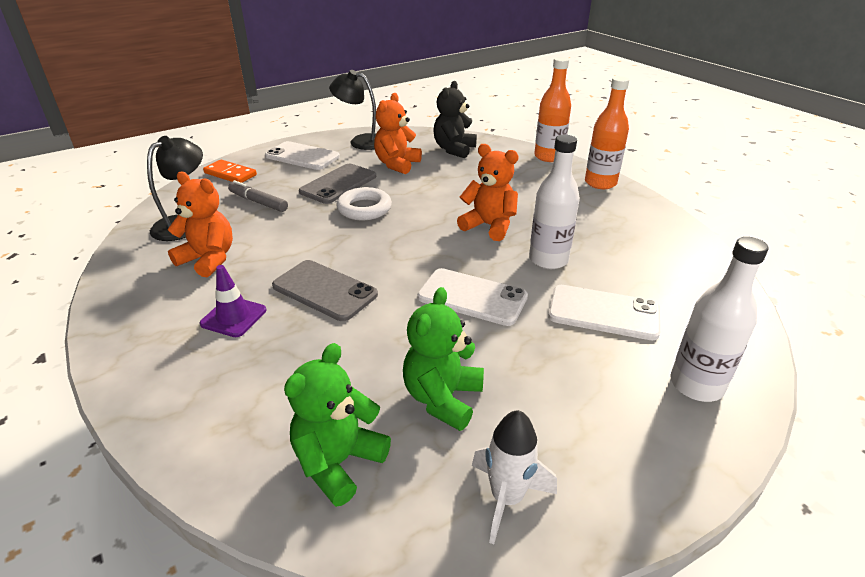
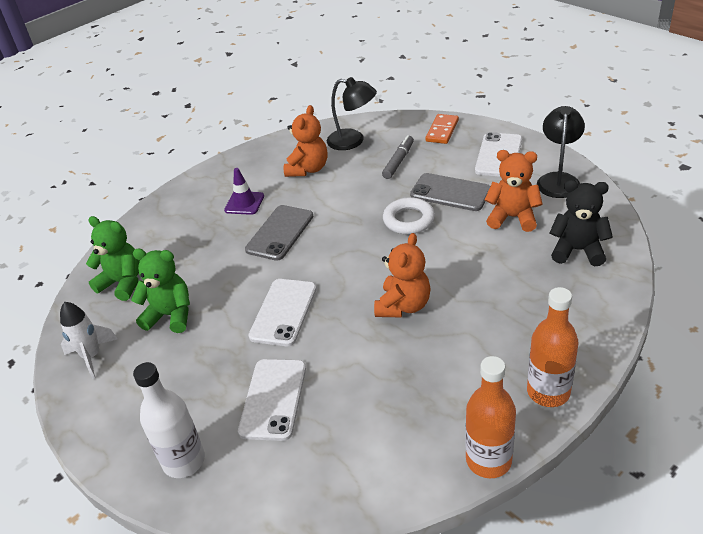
camera: 85 degrees right, 5 degrees up
(548, 157) = (605, 336): orange bottle -> orange bottle (488, 460)
(548, 260) = (351, 355): white bottle -> none

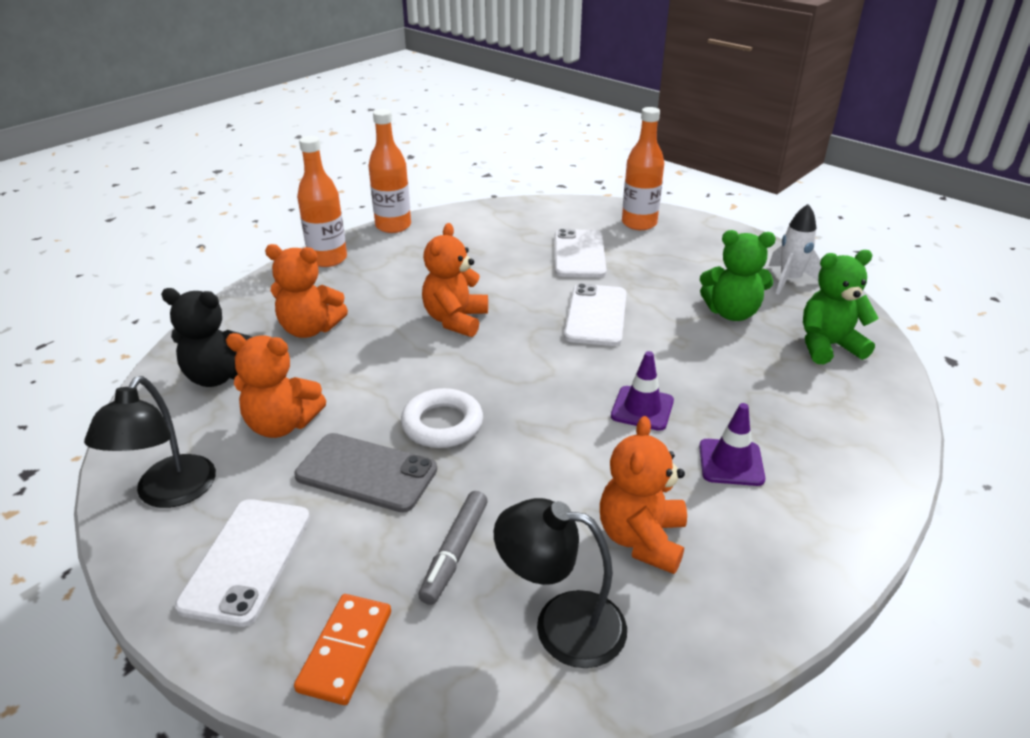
camera: 170 degrees right, 5 degrees down
(123, 283) = (828, 346): green teddy bear -> green teddy bear turned 150 degrees clockwise
(184, 461) = (639, 223): white bottle -> orange bottle
(280, 233) = (642, 408): grey phone -> purple traffic cone
(527, 295) = (310, 329): none -> orange teddy bear

